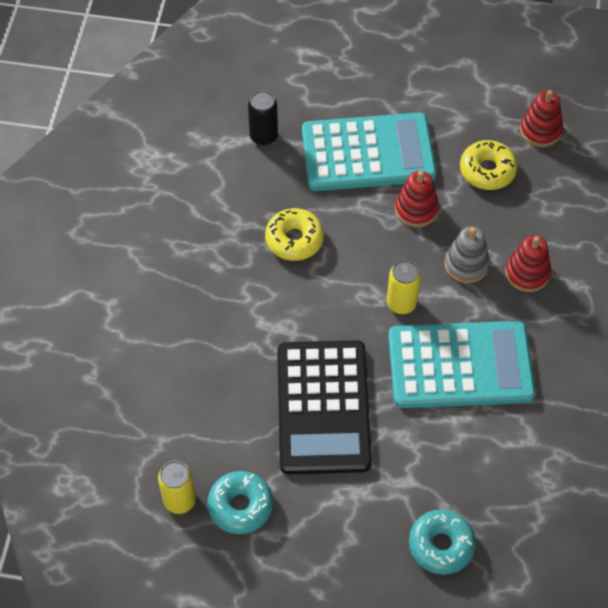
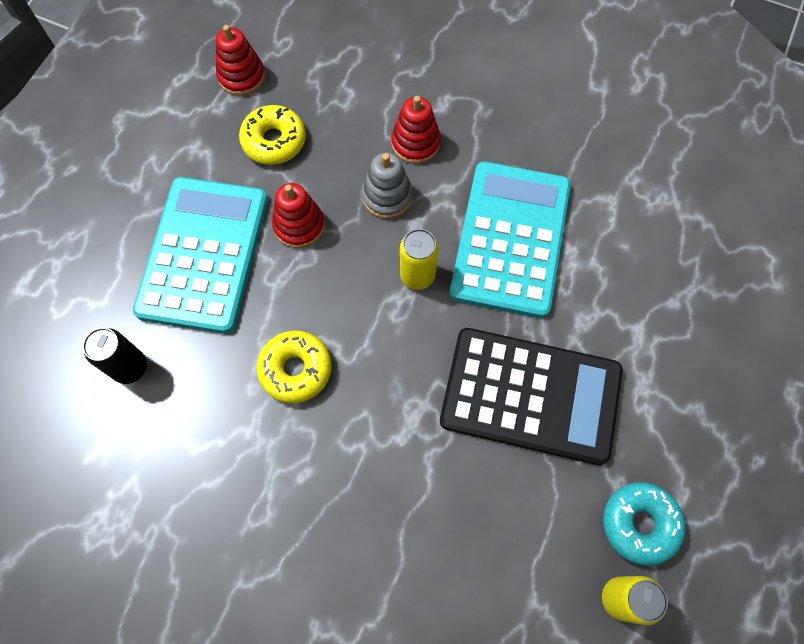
camera: 75 degrees left, 10 degrees up
(441, 545) = (717, 318): turquoise donut -> none

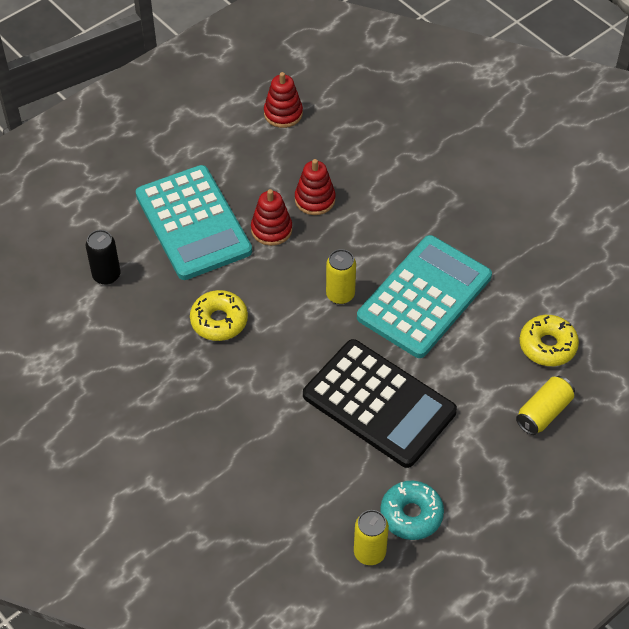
camera: 25 degrees right, 15 degrees down
(203, 254) = (193, 223): turquoise calculator -> turquoise calculator turned 120 degrees clockwise
(274, 141) = (283, 166): yellow donut -> yellow donut (547, 346)
(387, 196) = (347, 234): grey stacking toy -> none
(415, 143) = (389, 206): red stacking toy -> red stacking toy (315, 199)
(708, 326) = (543, 412): none -> yellow can

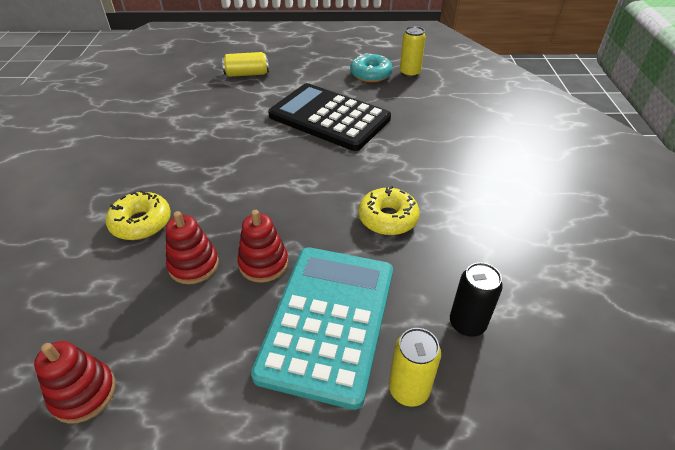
camera: 140 degrees left, 10 degrees down
(340, 295) = (274, 182): yellow can -> yellow can (409, 389)
(379, 404) = (329, 117): black calculator -> black calculator turned 45 degrees counterclockwise
(424, 297) = (222, 149): turquoise calculator -> none
(547, 346) = (197, 93): yellow donut -> yellow donut (141, 223)

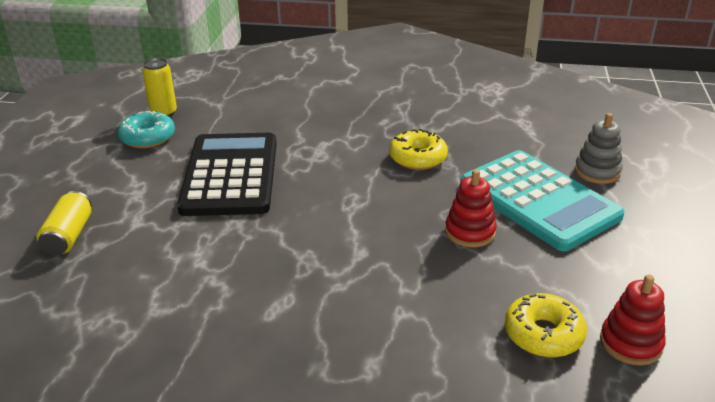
camera: 80 degrees left, 10 degrees down
(141, 223) = (393, 324): yellow donut -> yellow donut (543, 334)
(193, 265) = (469, 278): red stacking toy -> none
(328, 321) = (538, 200): turquoise calculator -> turquoise calculator turned 150 degrees counterclockwise
(329, 117) = (230, 175): black calculator -> black calculator turned 135 degrees clockwise
(409, 389) = (597, 171): yellow can -> grey stacking toy
(467, 324) = (538, 140): black can -> none

